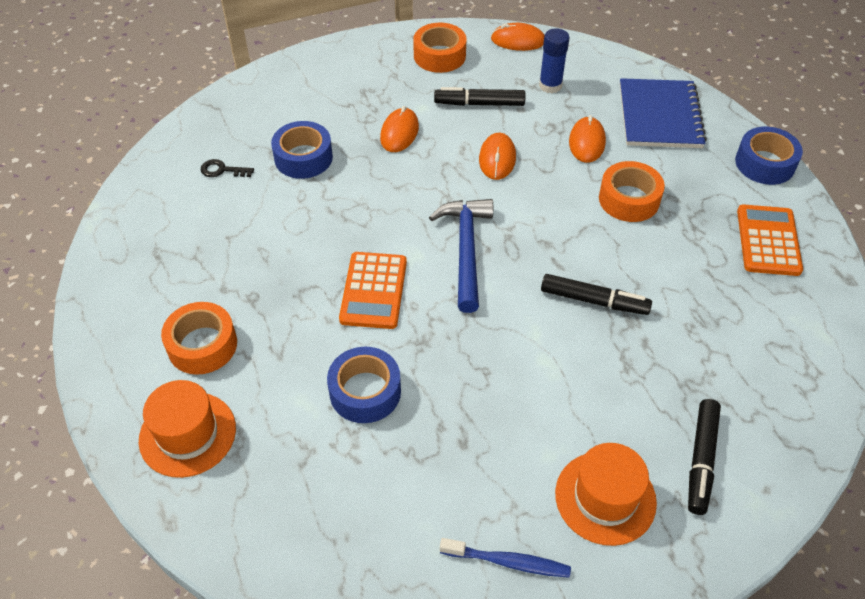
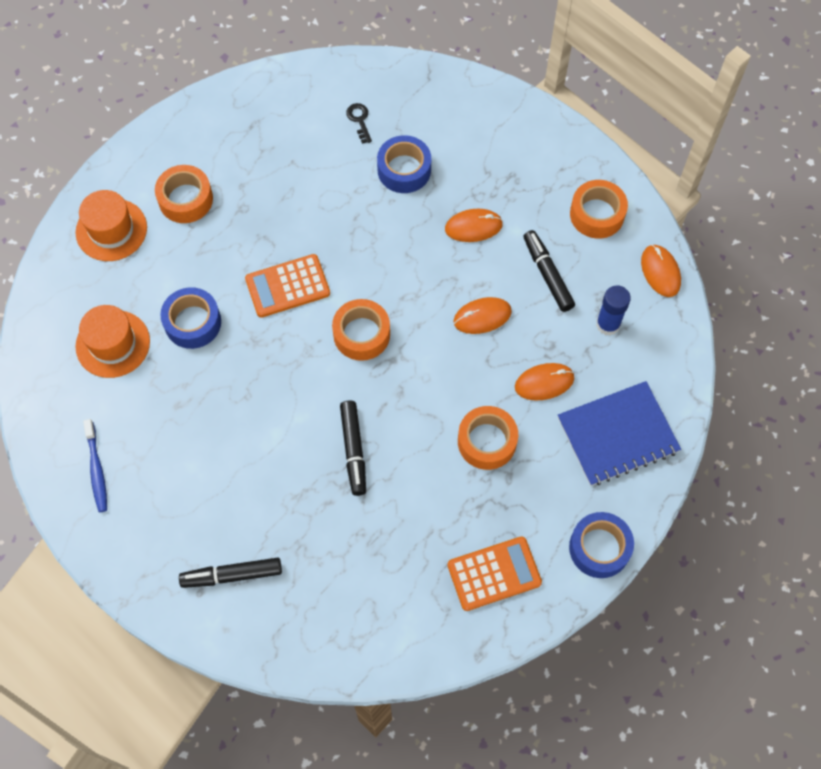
camera: 65 degrees right, 15 degrees up
(465, 250) = (361, 334): blue hammer -> orange tape
(605, 497) = (172, 517): orange hat -> orange hat (113, 344)

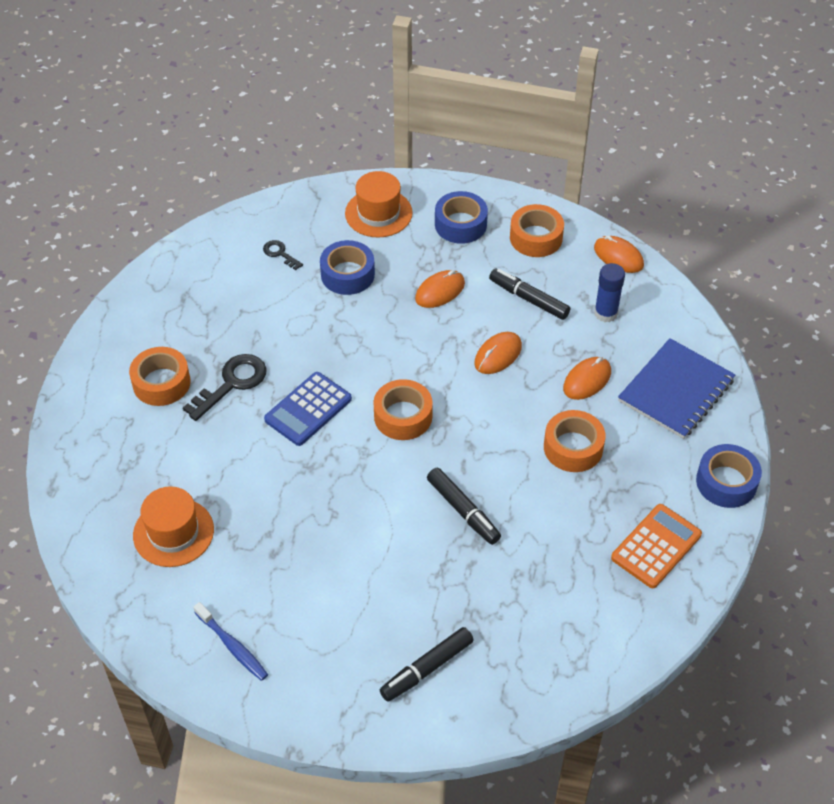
camera: 30 degrees left, 15 degrees down
(111, 230) = (105, 439): orange hat -> orange hat (378, 213)
(193, 322) = (239, 479): blue tape -> blue tape (460, 224)
(241, 229) = (232, 383): none -> black key
(287, 286) = (308, 409): orange calculator -> blue calculator

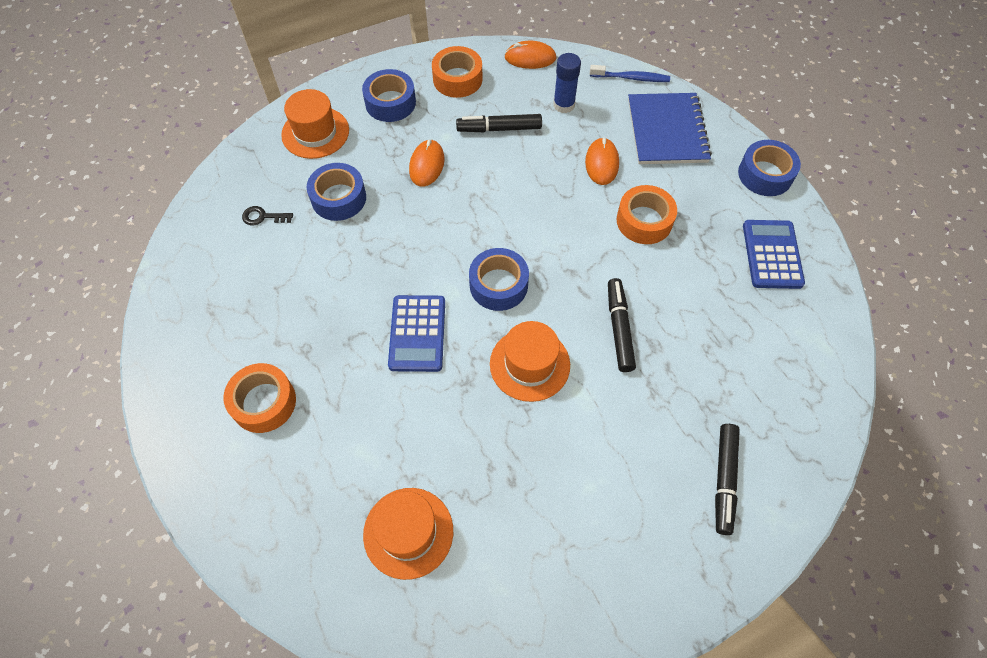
camera: 40 degrees left, 10 degrees up
(232, 383) = (329, 357): black key -> none
(232, 646) = (561, 594): blue toothbrush -> blue toothbrush (631, 78)
(367, 487) = (529, 364): none -> orange hat
(403, 416) = (498, 285): orange tape -> blue tape
(463, 511) = (619, 328): black marker -> black marker turned 105 degrees counterclockwise
(498, 355) = (520, 186): orange mouse -> none
(656, 546) = (772, 254): orange calculator -> blue calculator

